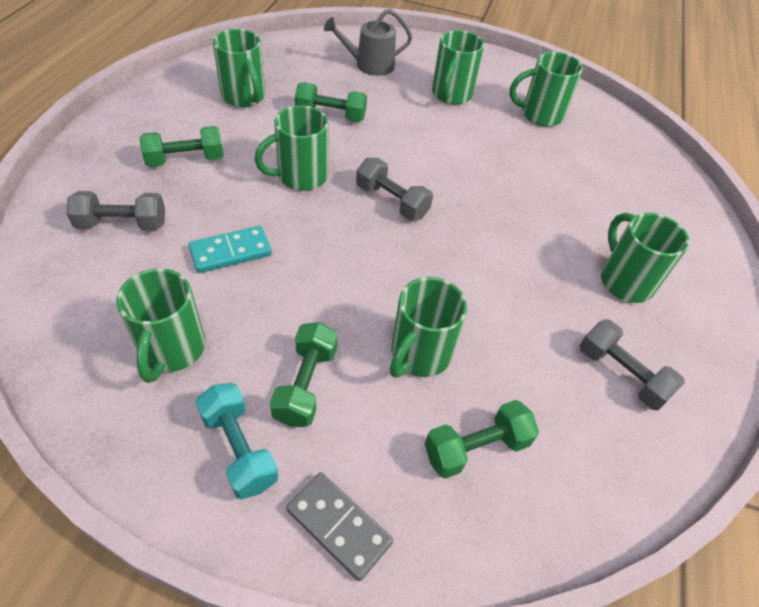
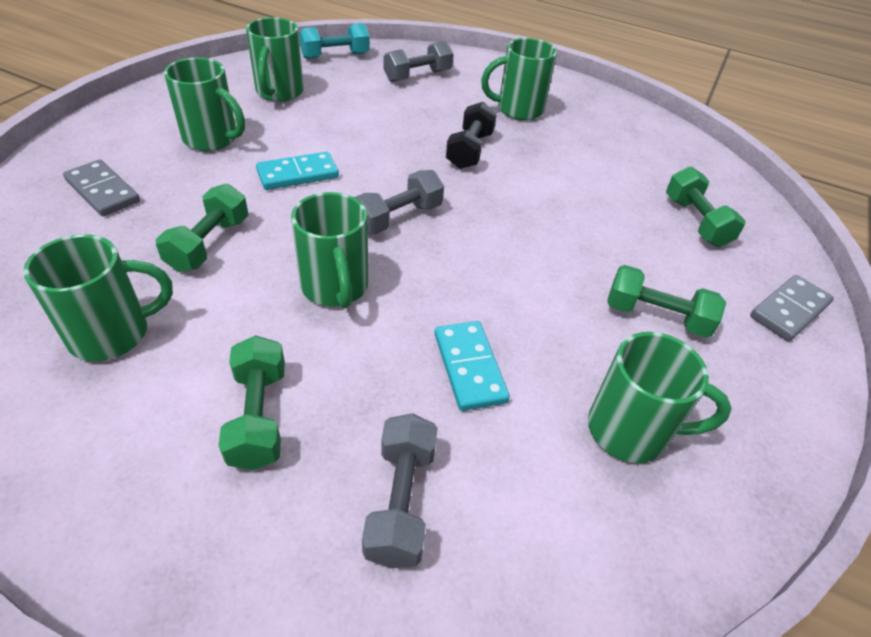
camera: 80 degrees left, 5 degrees down
(239, 448) = (739, 373): turquoise dumbbell -> turquoise dumbbell (335, 56)
(370, 65) = (103, 191): grey watering can -> grey domino
(419, 354) = (609, 235): green mug -> none
(426, 142) = (298, 174): none -> turquoise domino
(517, 242) = (469, 150): none -> black dumbbell
(621, 374) = (612, 137): grey dumbbell -> grey dumbbell (417, 76)

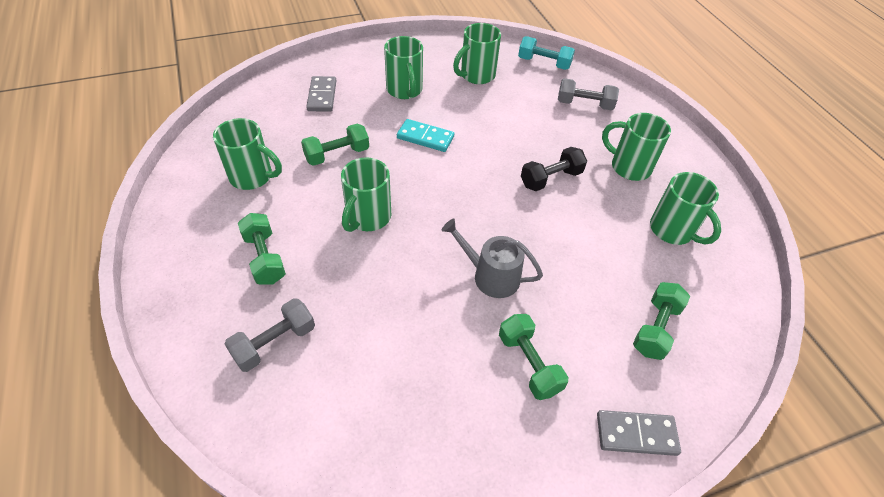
camera: 45 degrees right, 5 degrees up
(258, 416) = (264, 258): green dumbbell -> green dumbbell turned 60 degrees counterclockwise
(398, 218) = (448, 198): grey dumbbell -> none
(469, 367) = (381, 308): turquoise domino -> none
(529, 264) = (491, 276): none -> grey watering can
(630, 431) = (420, 407): green mug -> green mug (673, 230)

